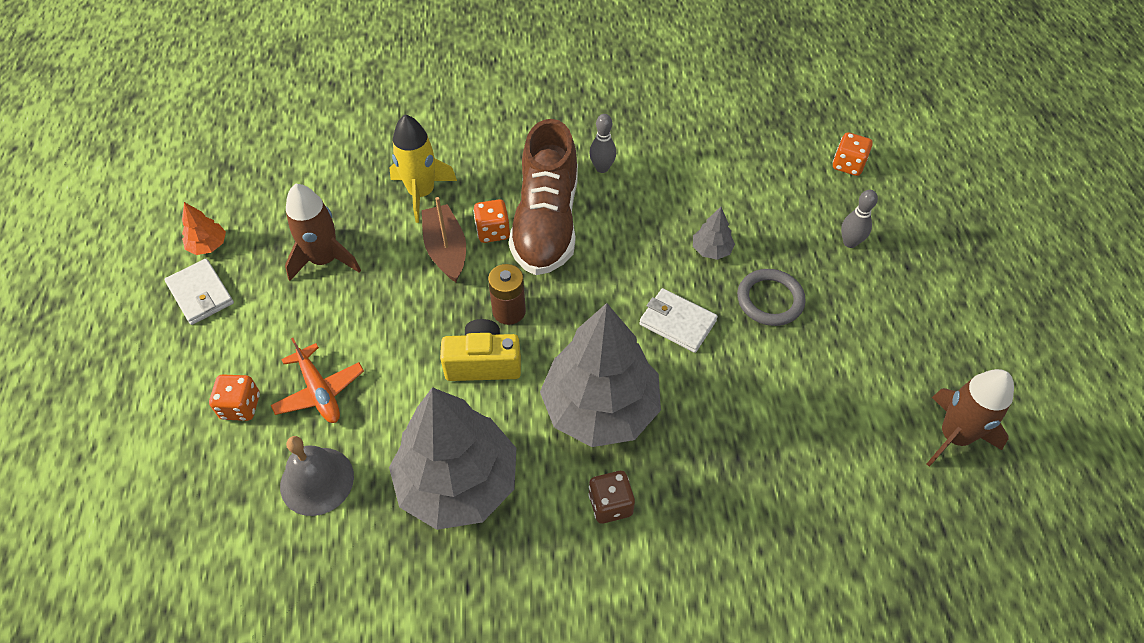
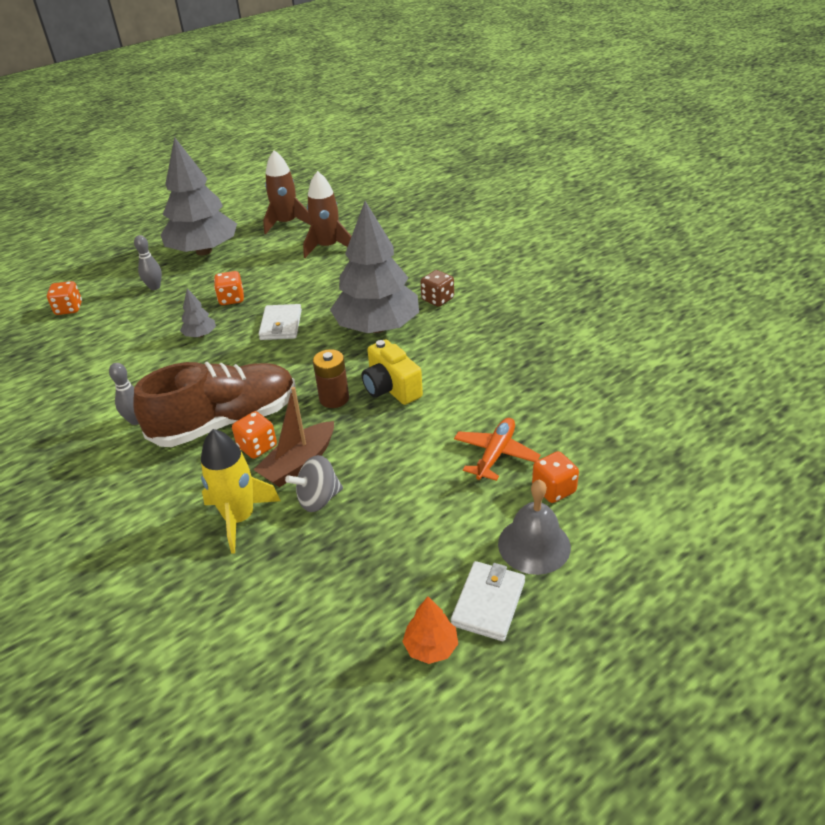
camera: 120 degrees left, 15 degrees down
(317, 481) = (556, 413): grey bell -> grey bell (534, 545)
(325, 260) = (372, 536): brown rocket -> brown rocket (328, 247)
(394, 245) = (318, 499): none -> grey spinning top
(458, 482) = (487, 356): grey tree -> grey tree (203, 251)
(770, 300) = (231, 299): grey ring -> orange dice

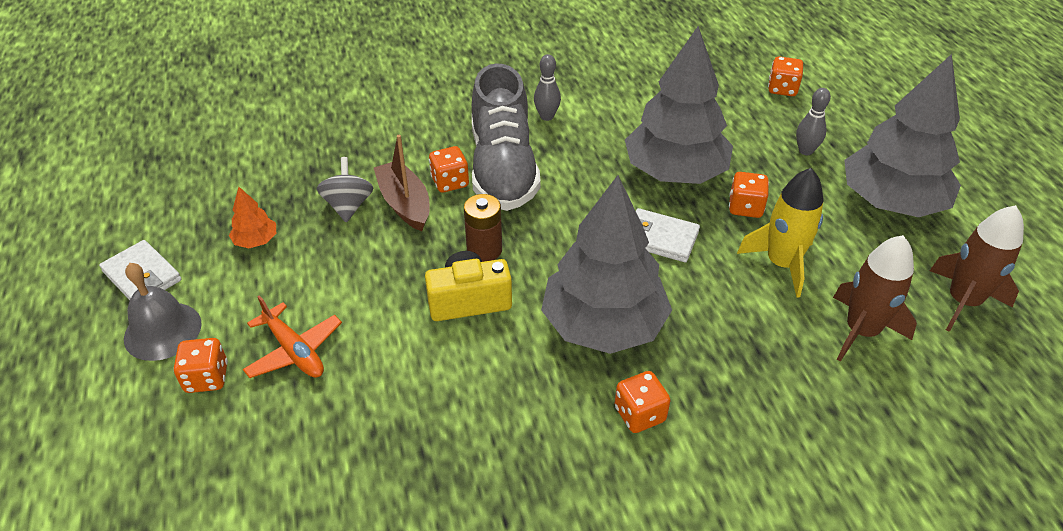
camera: 110 degrees right, 5 degrees up
(200, 335) = (675, 172): grey tree -> grey tree, size x2.47
(226, 422) = (503, 169): brown shoe -> grey shoe
(239, 518) = (367, 157): yellow rocket -> yellow rocket (781, 264)
(431, 647) = (143, 230): orange tree -> orange tree (256, 241)
(437, 299) = (639, 414): brown dice -> orange dice

